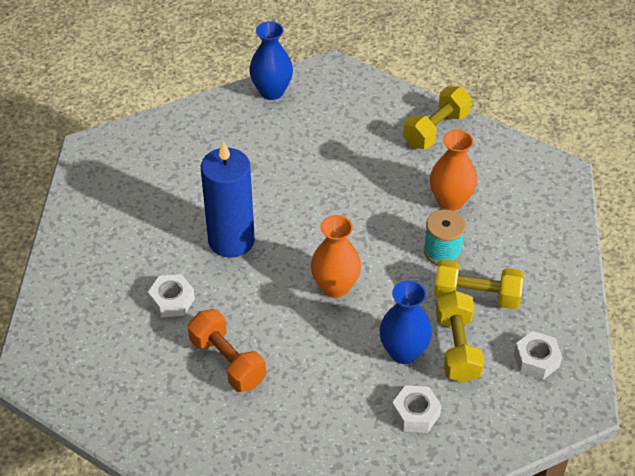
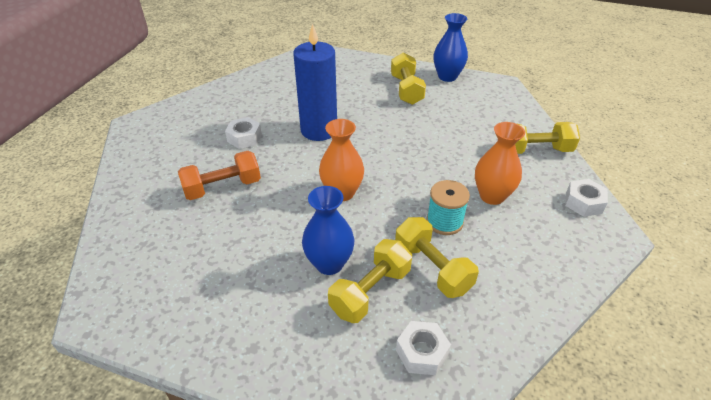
camera: 45 degrees right, 5 degrees down
(228, 361) = (223, 187): orange dumbbell -> orange dumbbell turned 60 degrees clockwise
(252, 135) = (406, 90): none -> yellow dumbbell
(415, 414) = (279, 311): white nut -> white nut (583, 203)

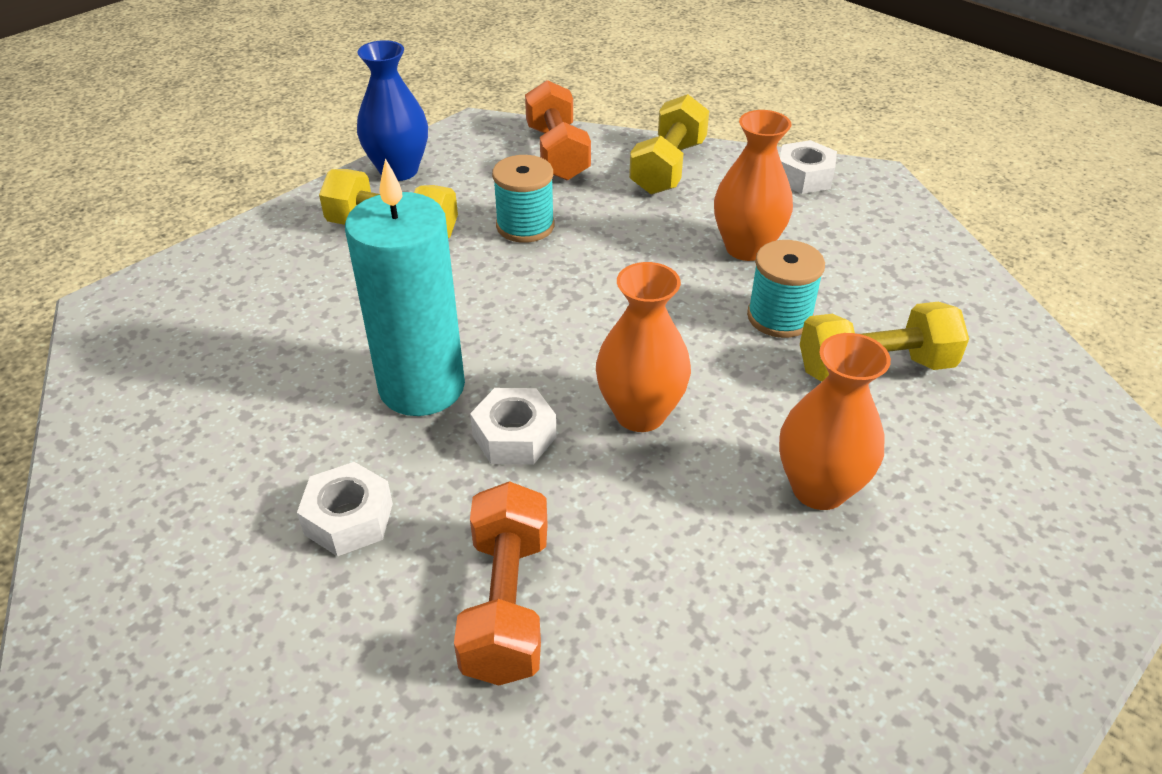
camera: 65 degrees left, 0 degrees up
(319, 130) = (422, 387): blue candle -> turquoise candle
(329, 263) = (819, 488): blue vase -> orange vase
(370, 291) = (901, 455): yellow dumbbell -> none
(422, 352) = (1037, 438): white nut -> white nut (514, 436)
(441, 122) = (525, 226): none -> turquoise spool
(508, 112) = (557, 153): none -> orange dumbbell

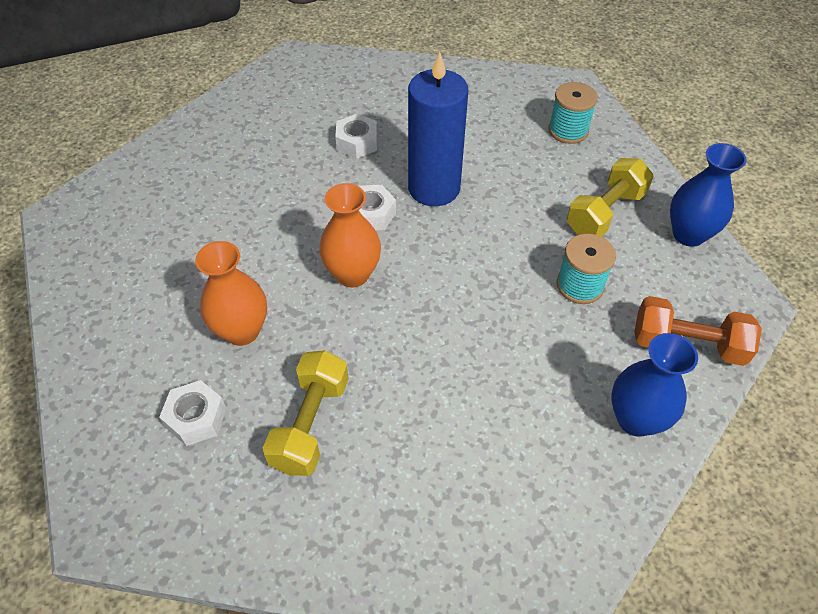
camera: 115 degrees right, 10 degrees up
(422, 387) = (434, 188): turquoise candle -> blue candle
(507, 604) = (271, 180): orange dumbbell -> none
(668, 167) = (635, 419): yellow dumbbell -> blue vase
(746, 248) = (487, 417): orange vase -> none
(779, 317) = (394, 394): turquoise spool -> turquoise spool (568, 130)
(804, 177) = (579, 531): white nut -> white nut (196, 418)

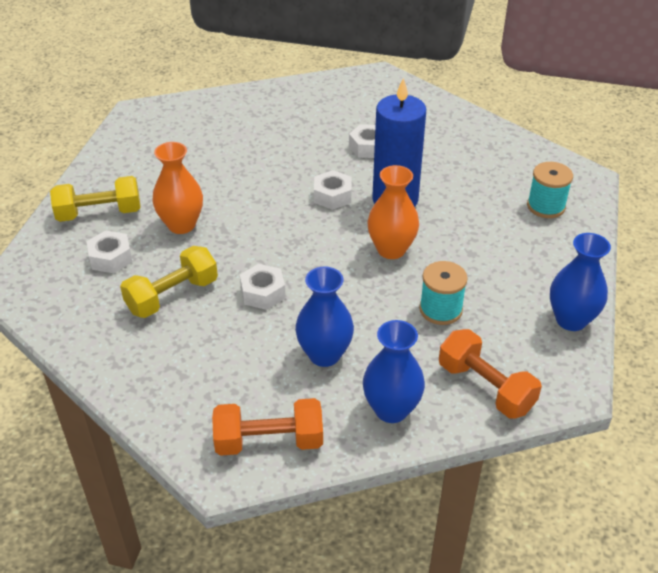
camera: 35 degrees right, 10 degrees down
(352, 274) = (283, 226): orange vase -> orange vase (391, 249)
(402, 363) = (263, 293): none -> white nut
(524, 398) = (324, 354): none -> blue vase
(563, 531) = (269, 441): none -> orange dumbbell
(605, 212) = (514, 273): yellow dumbbell -> yellow dumbbell (99, 213)

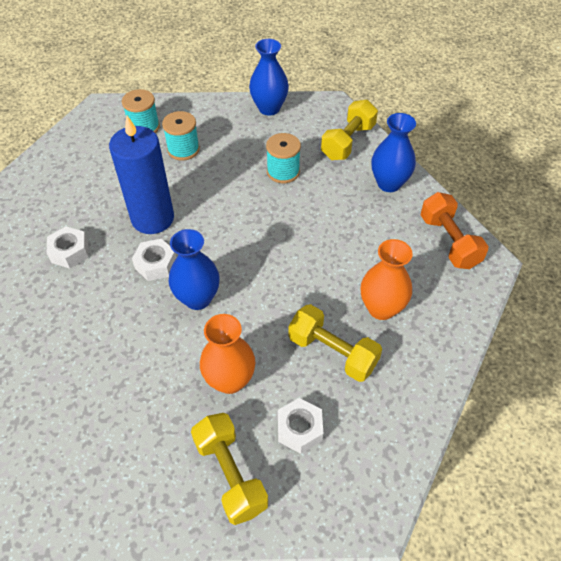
camera: 105 degrees left, 10 degrees up
(263, 293) = (304, 284): white nut -> none
(324, 354) = (356, 228): blue vase -> blue vase (197, 298)
(391, 249) = (222, 210): orange vase -> orange vase (381, 308)
(485, 387) = (348, 142): orange dumbbell -> yellow dumbbell
(499, 232) = (183, 149): none -> turquoise spool

